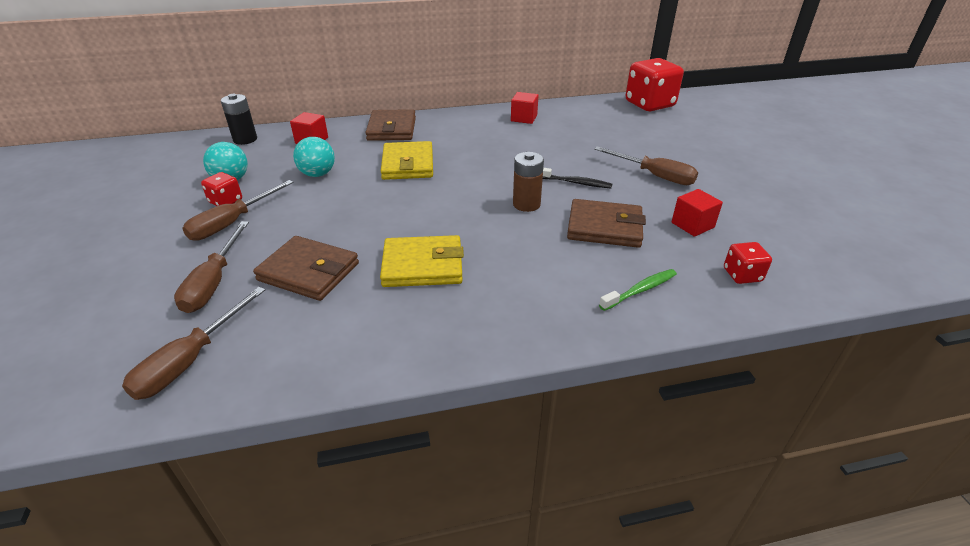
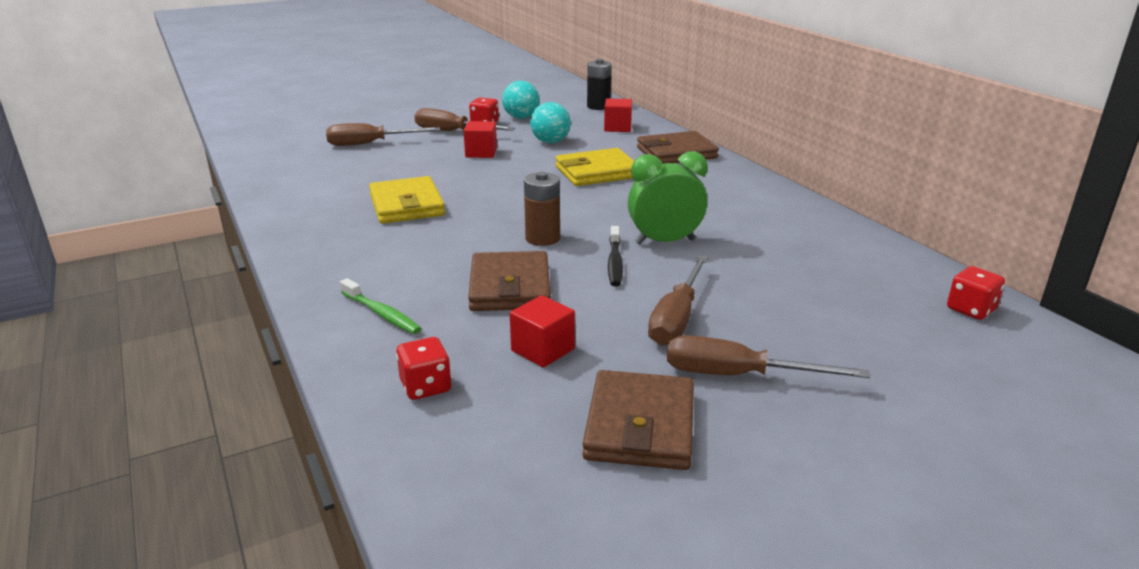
camera: 75 degrees right, 10 degrees down
(190, 360) = (283, 156): brown screwdriver -> brown screwdriver (738, 375)
(309, 272) = (389, 168): brown wallet -> brown wallet (640, 426)
(524, 118) = (785, 215): red cube -> red cube (481, 153)
(548, 161) = (664, 241): none -> green clock
(649, 104) = (970, 309): red dice -> red dice, size x0.49

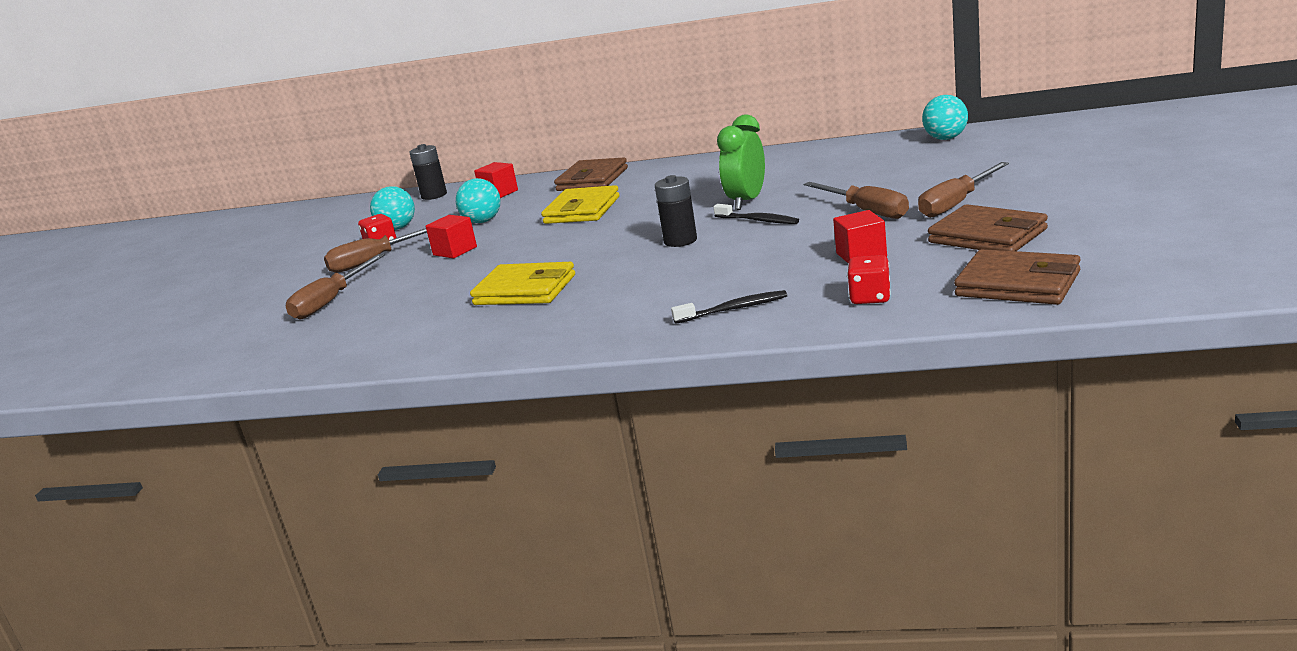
camera: 50 degrees left, 5 degrees down
(382, 314) = (733, 309): green toothbrush -> black toothbrush
(510, 287) = (750, 259): brown wallet -> brown wallet (1018, 284)
(542, 238) = (680, 241): brown battery -> black battery
(970, 309) = (945, 138): red dice -> turquoise ball

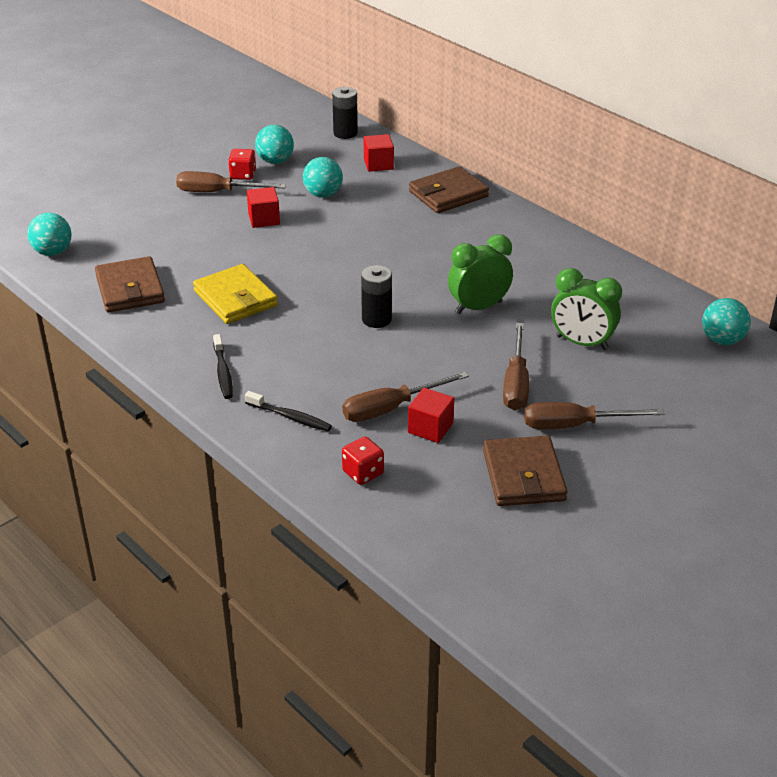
camera: 35 degrees right, 15 degrees up
(258, 358) = (52, 252): none -> turquoise ball
(331, 301) = (145, 221): brown screwdriver -> brown screwdriver (391, 408)
(582, 210) = (386, 231): yellow wallet -> none
(758, 220) = (447, 336): black toothbrush -> black toothbrush (223, 372)
(862, 179) = (581, 343): none -> green clock
(1018, 284) = (448, 535): brown wallet -> brown wallet (130, 289)

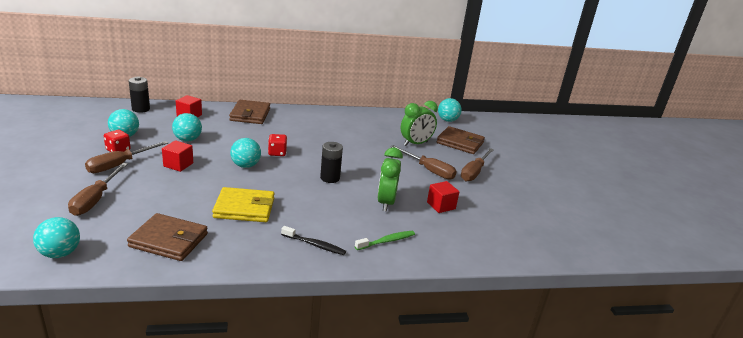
camera: 60 degrees left, 10 degrees down
(290, 417) = (386, 241): black toothbrush -> green toothbrush
(321, 255) = (245, 165): none -> turquoise ball
(363, 473) = (460, 240): red dice -> red dice (277, 153)
(391, 408) = (413, 208): brown screwdriver -> brown screwdriver (95, 199)
(478, 307) = (357, 151): green clock -> green clock (386, 202)
(523, 476) = (500, 200): brown wallet -> brown wallet (460, 143)

